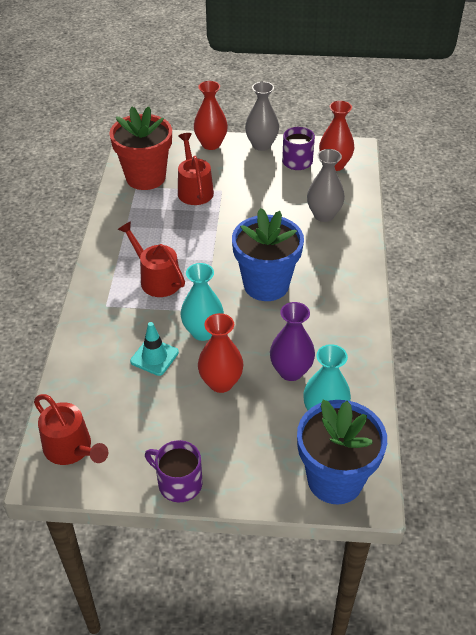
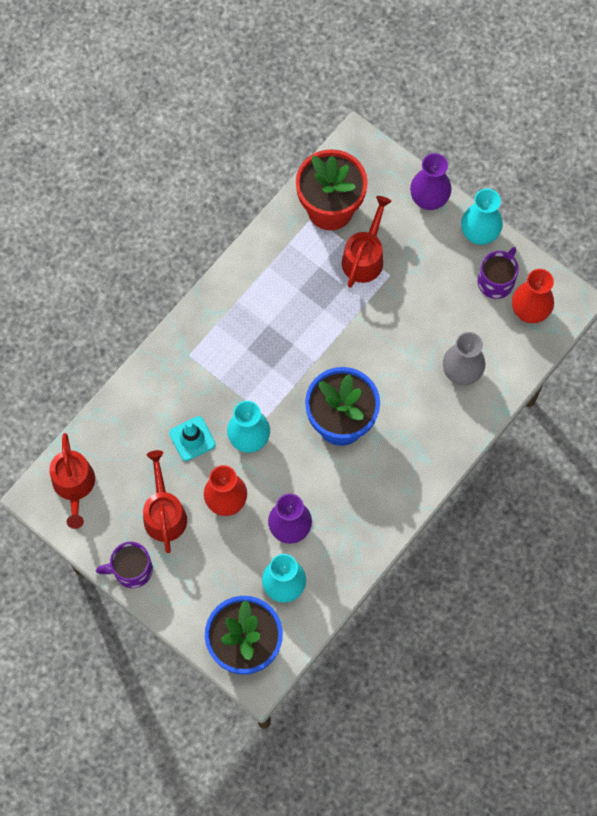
camera: 35 degrees right, 25 degrees up
(156, 279) = (251, 352): red watering can -> red watering can (164, 513)
(178, 483) = (131, 569): purple mug -> purple mug turned 75 degrees counterclockwise
(211, 144) = (428, 199): red vase -> purple vase
(261, 145) = (479, 234): grey vase -> turquoise vase

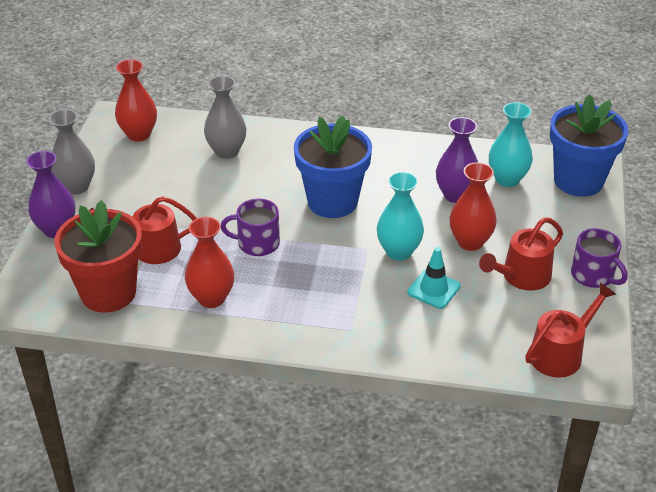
camera: 120 degrees left, 30 degrees down
(280, 276) = (211, 298): none -> red vase
(479, 234) = (76, 186): turquoise vase -> grey vase
(496, 281) = (120, 161): purple mug -> purple mug (257, 243)

